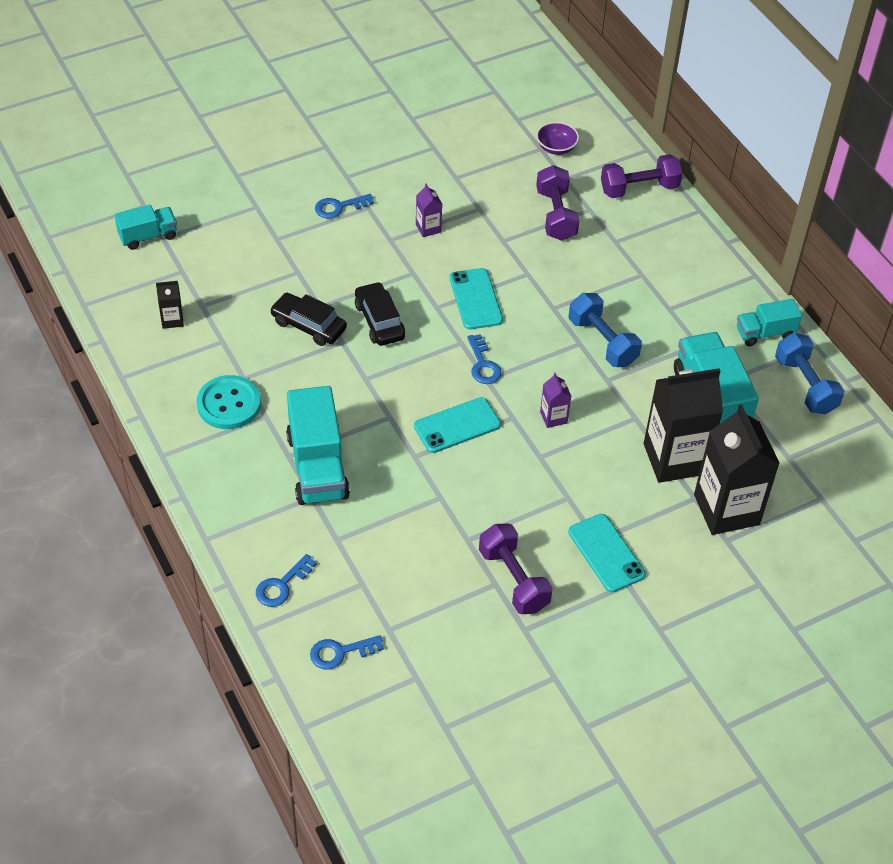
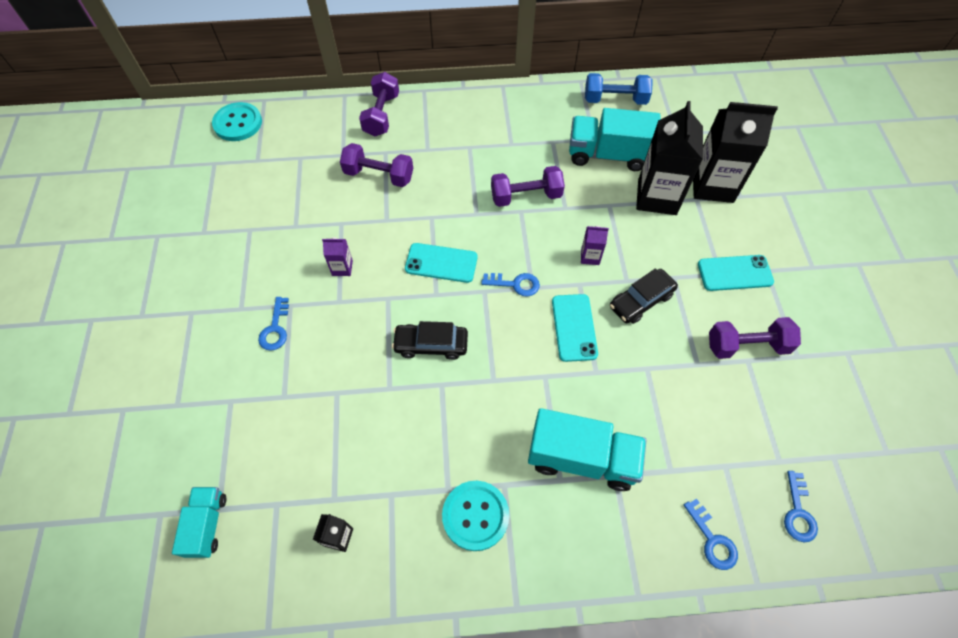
camera: 65 degrees left, 10 degrees up
(308, 325) = (408, 406): black car -> black car (641, 301)
(554, 86) = (238, 123): none -> turquoise button
(556, 148) = (306, 147): purple bowl -> none
(602, 342) = (526, 196): blue dumbbell -> purple dumbbell
(765, 333) = (559, 102): turquoise truck -> none

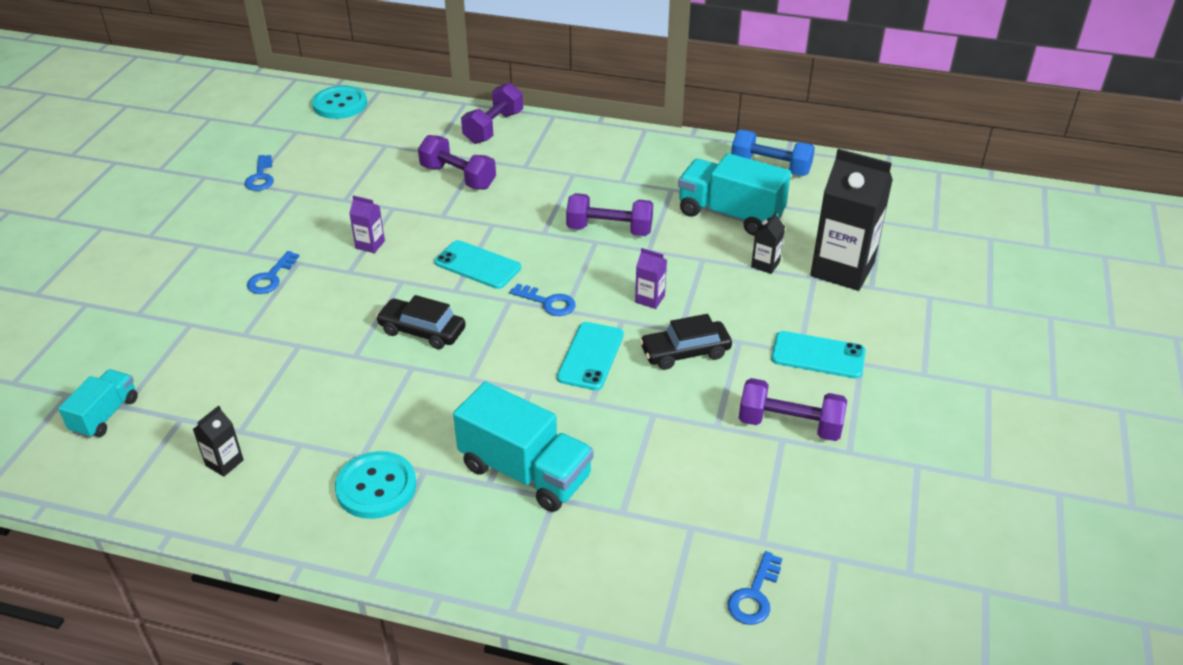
camera: 20 degrees right, 20 degrees down
(657, 197) = (765, 264): black carton -> black carton, size x0.44
(712, 540) = (631, 588): blue key -> blue key (261, 177)

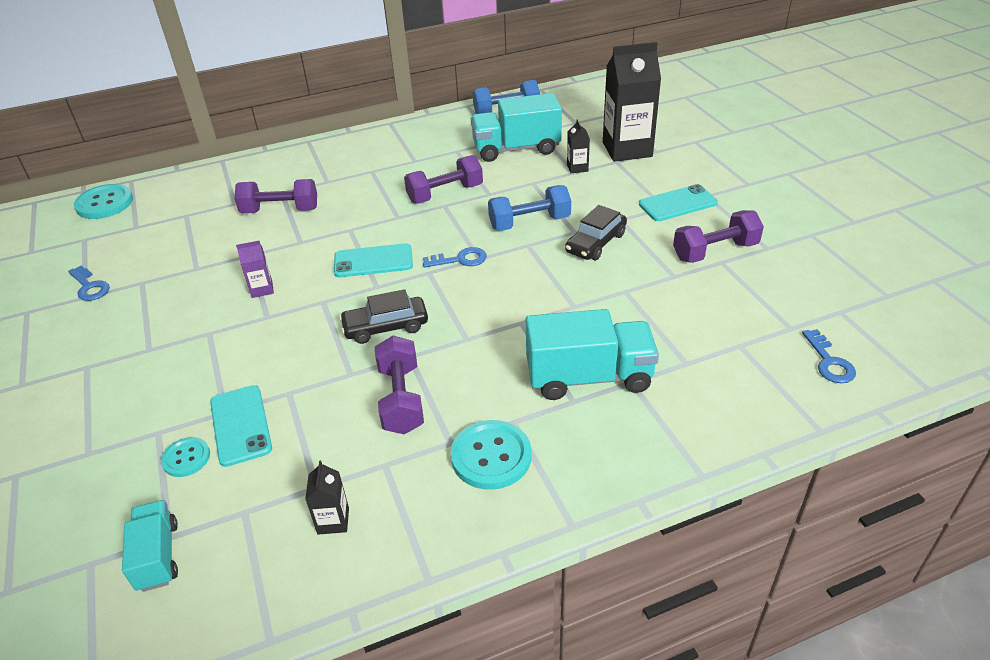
camera: 35 degrees left, 0 degrees up
(187, 355) = (186, 458): none -> turquoise button
(271, 277) = (197, 356): blue key -> none
(493, 127) = (268, 166): purple dumbbell -> purple dumbbell (401, 399)
(591, 356) = (536, 278): turquoise phone -> turquoise phone (241, 425)
(650, 299) = (529, 223): purple carton -> blue dumbbell

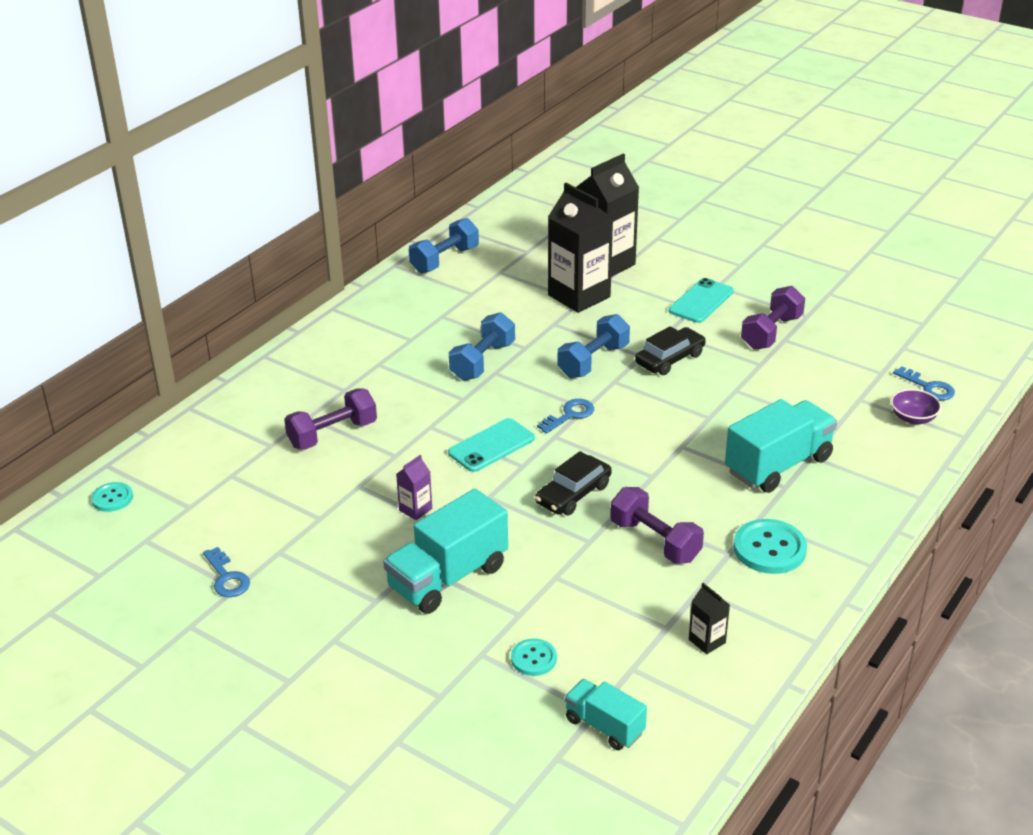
camera: 35 degrees left, 5 degrees down
(90, 287) = (227, 578): blue key -> blue key turned 45 degrees clockwise
(104, 203) = (112, 498): turquoise button -> turquoise button, size x0.59
(241, 425) = (547, 616): turquoise phone -> none
(445, 194) = (483, 361): purple dumbbell -> blue dumbbell
(516, 149) = (500, 296): turquoise truck -> turquoise truck (448, 577)
(577, 168) = (579, 296): black carton -> black carton, size x2.28
(595, 243) = (670, 359): black car -> black car turned 135 degrees counterclockwise
(779, 387) = (913, 418): none -> purple bowl

